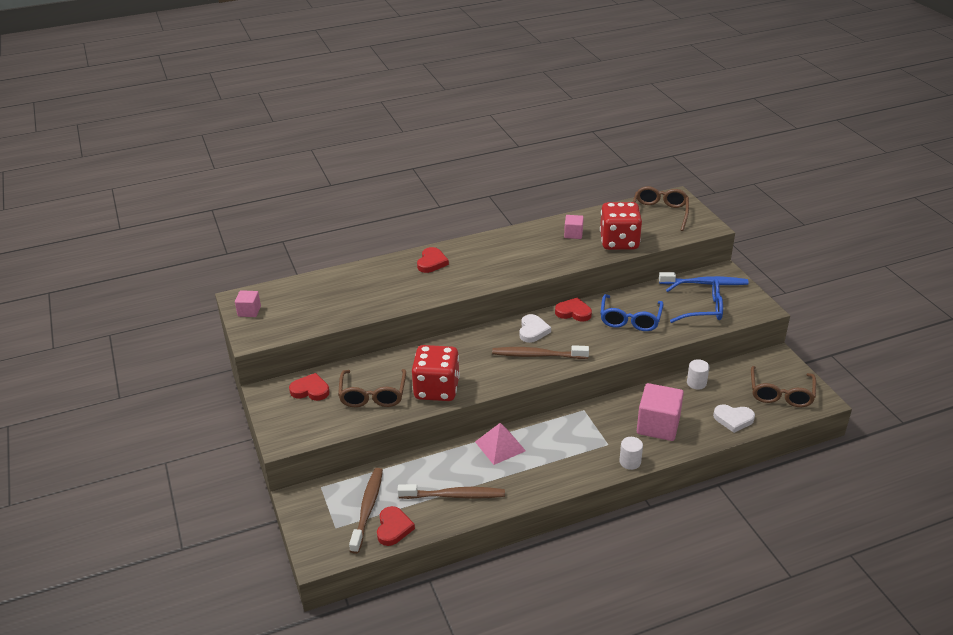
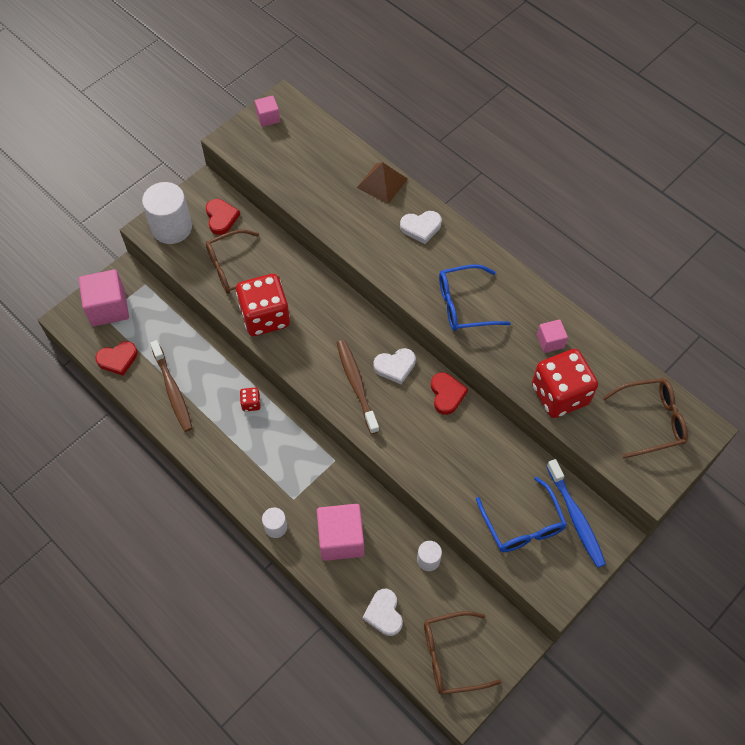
camera: 65 degrees right, 25 degrees up
(294, 425) = (172, 227): none -> white cylinder
(328, 521) = (108, 308): none -> pink cube
(367, 509) = (132, 330): brown toothbrush -> none
(373, 269) = (382, 183): none -> brown pyramid
(432, 262) = (421, 227): red heart -> white heart
(500, 446) = (251, 403): pink pyramid -> red dice
(630, 319) = (461, 455): blue glasses -> blue glasses (464, 305)

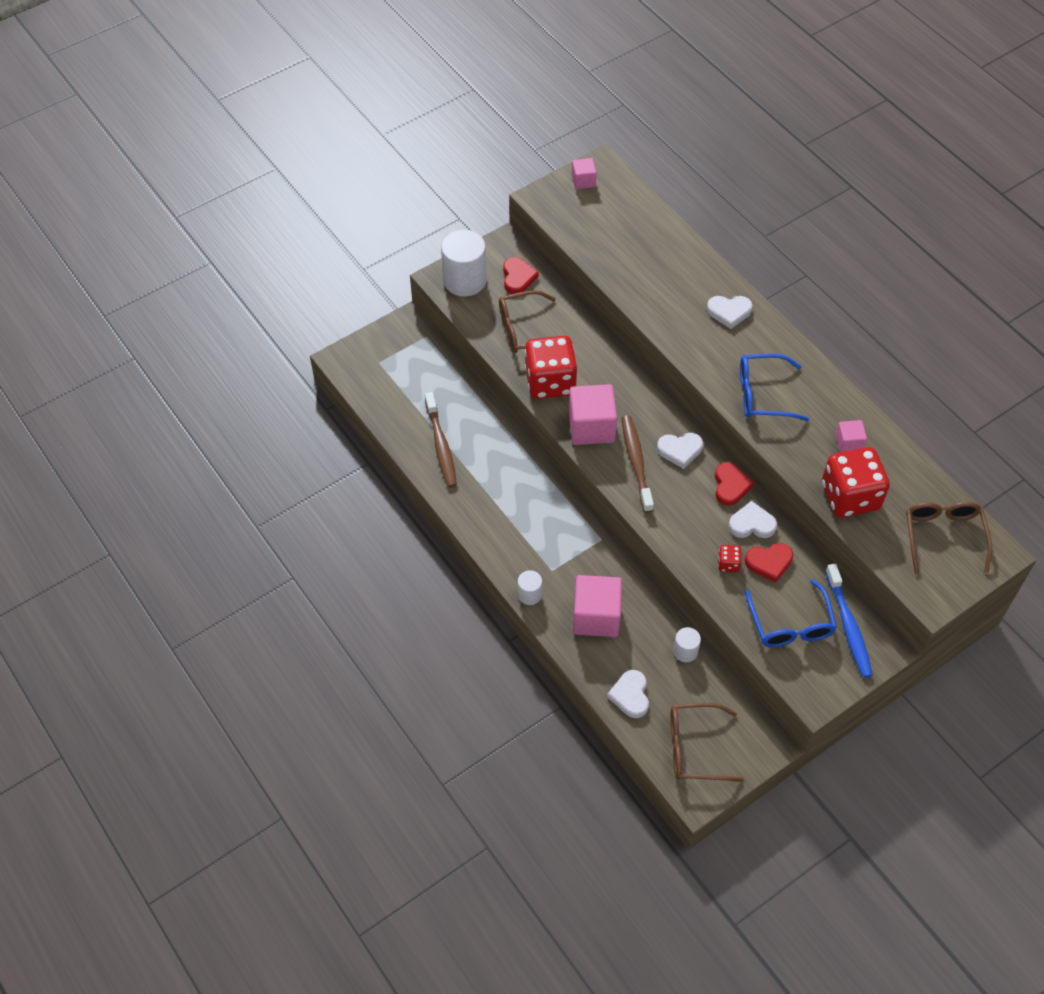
camera: 10 degrees right, 5 degrees down
(108, 308) = (385, 354): pink cube -> pink cube (591, 427)
(118, 359) = (388, 406): red heart -> red heart (769, 562)
(251, 403) = (521, 470): red dice -> red dice (728, 564)
(382, 183) = (694, 262): brown pyramid -> none
(472, 429) = (751, 524): none -> white heart
(651, 420) = (943, 536): brown glasses -> brown glasses turned 90 degrees counterclockwise

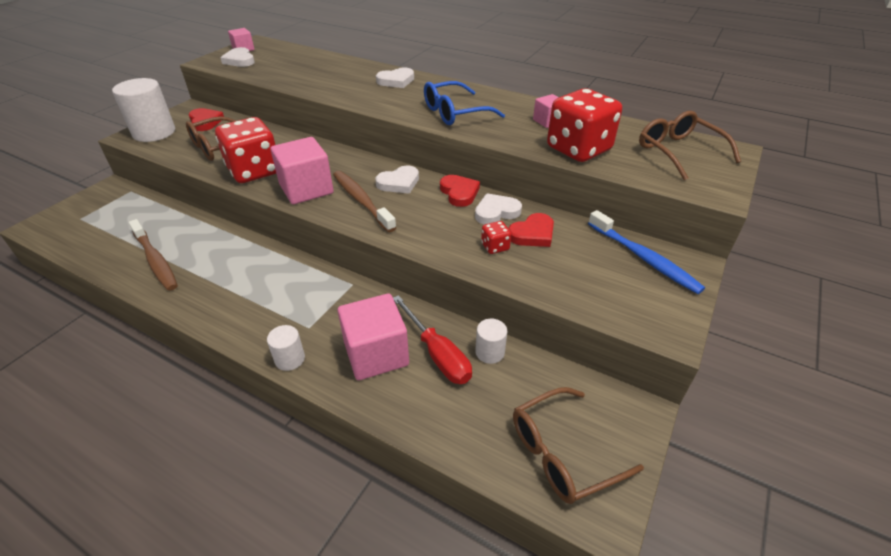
camera: 25 degrees left, 15 degrees down
(630, 695) = (454, 423): white heart -> white heart (240, 60)
(643, 636) = (437, 354): none -> red screwdriver
(790, 624) = (590, 275): blue glasses -> none

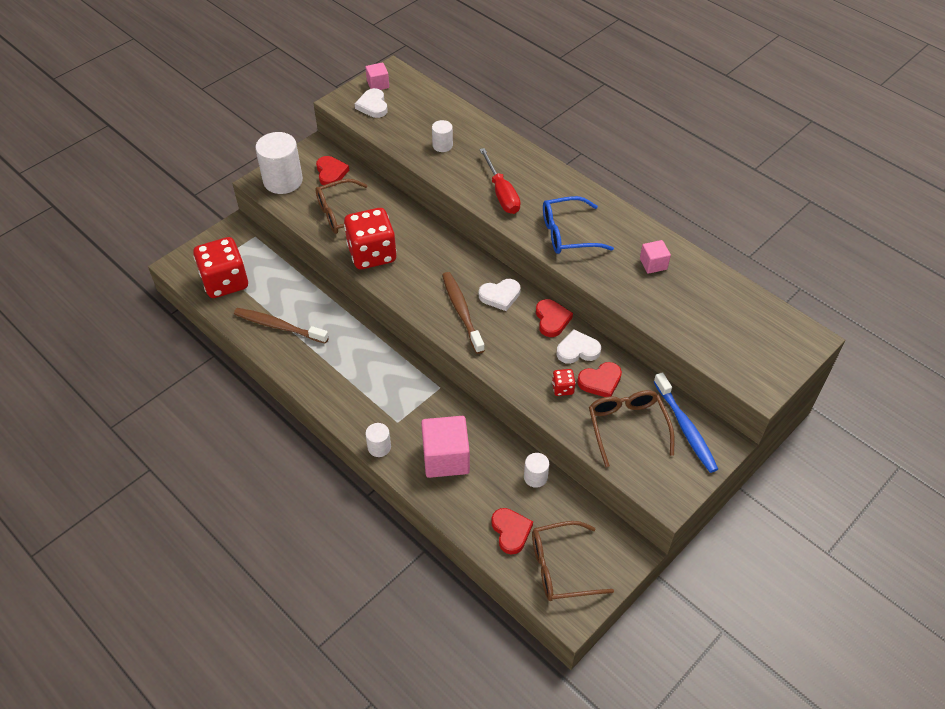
camera: 15 degrees right, 10 degrees up
(155, 260) = (278, 326): brown toothbrush -> brown toothbrush turned 135 degrees clockwise
(306, 189) = (415, 287): pink cube -> none
(312, 75) = (442, 145): none -> white cylinder
(396, 81) = (524, 171): white heart -> none
(437, 354) = (493, 469): red screwdriver -> red screwdriver (501, 193)
(482, 422) = (511, 531): none -> red heart
(578, 149) = (665, 309): red dice -> red dice (225, 282)
(678, 152) = (757, 331): brown glasses -> brown glasses (627, 427)

